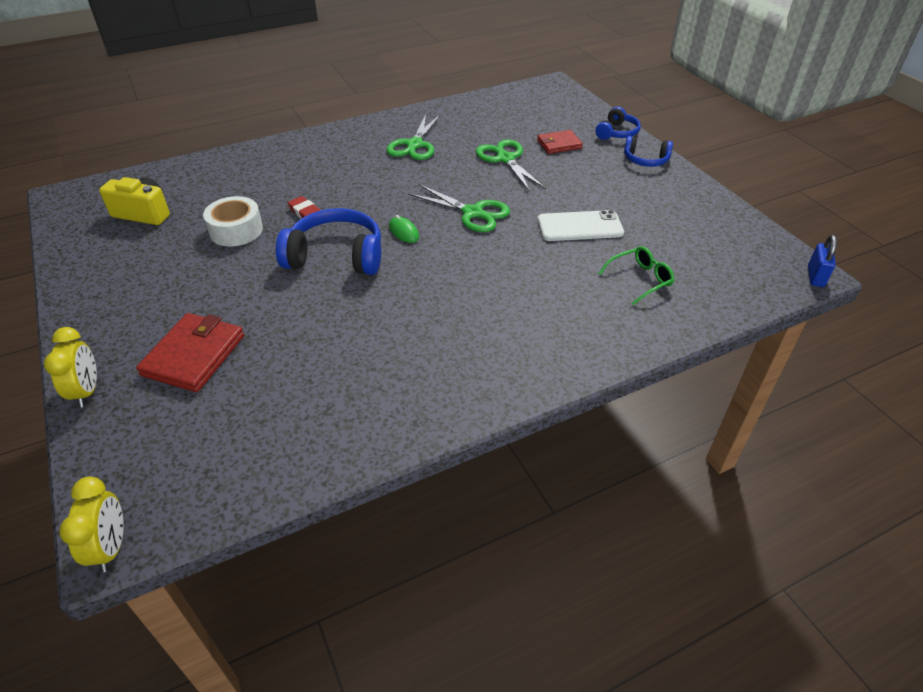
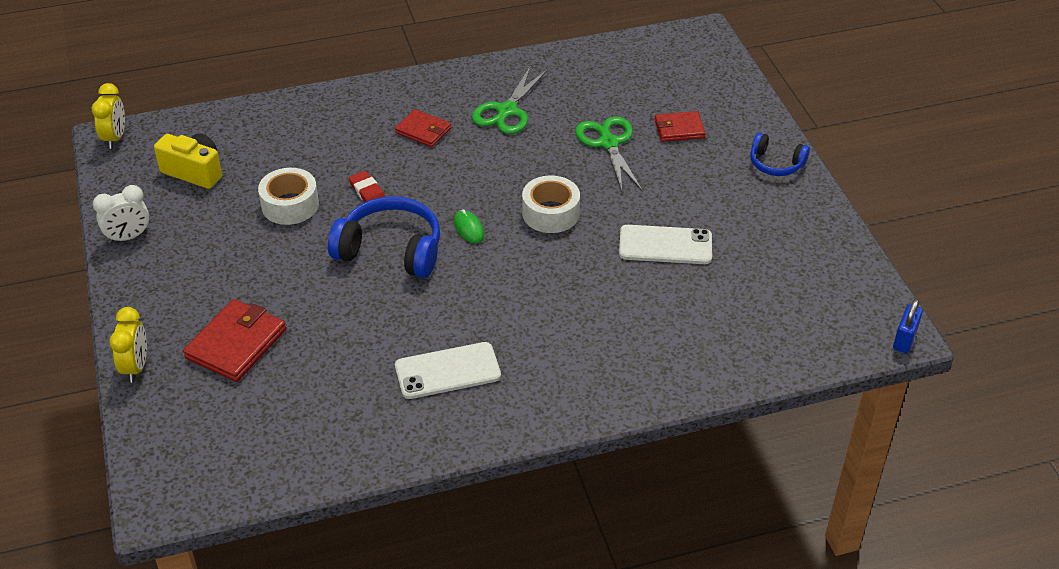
camera: 10 degrees right, 0 degrees up
(80, 272) = (128, 237): none -> white clock
(111, 547) = (156, 510): yellow clock -> yellow clock (115, 138)
(347, 164) = (423, 131): none -> red wallet
(413, 354) = (447, 371): none -> white phone
(473, 213) = (550, 213): green scissors -> white tape
(616, 133) = (756, 119): blue headphones -> none
(640, 279) = (708, 318): green glasses -> none

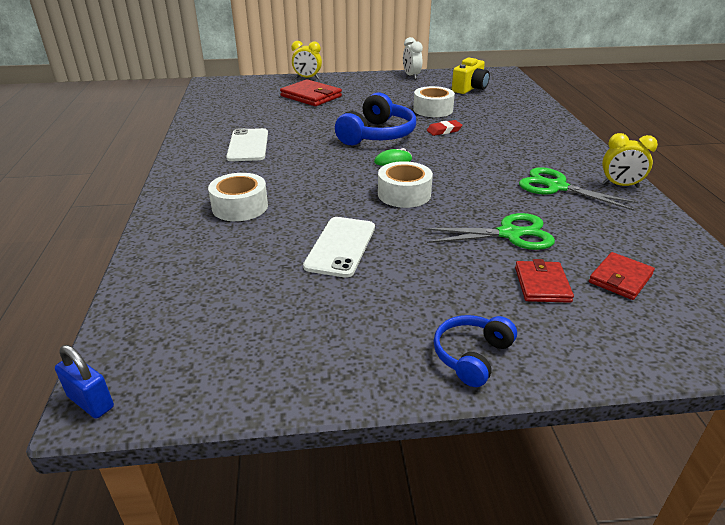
camera: 100 degrees right, 10 degrees down
(115, 138) = (503, 73): yellow clock -> yellow clock (620, 185)
(423, 131) = (521, 152): red wallet -> red wallet (620, 278)
(614, 334) = (240, 207): none -> white tape

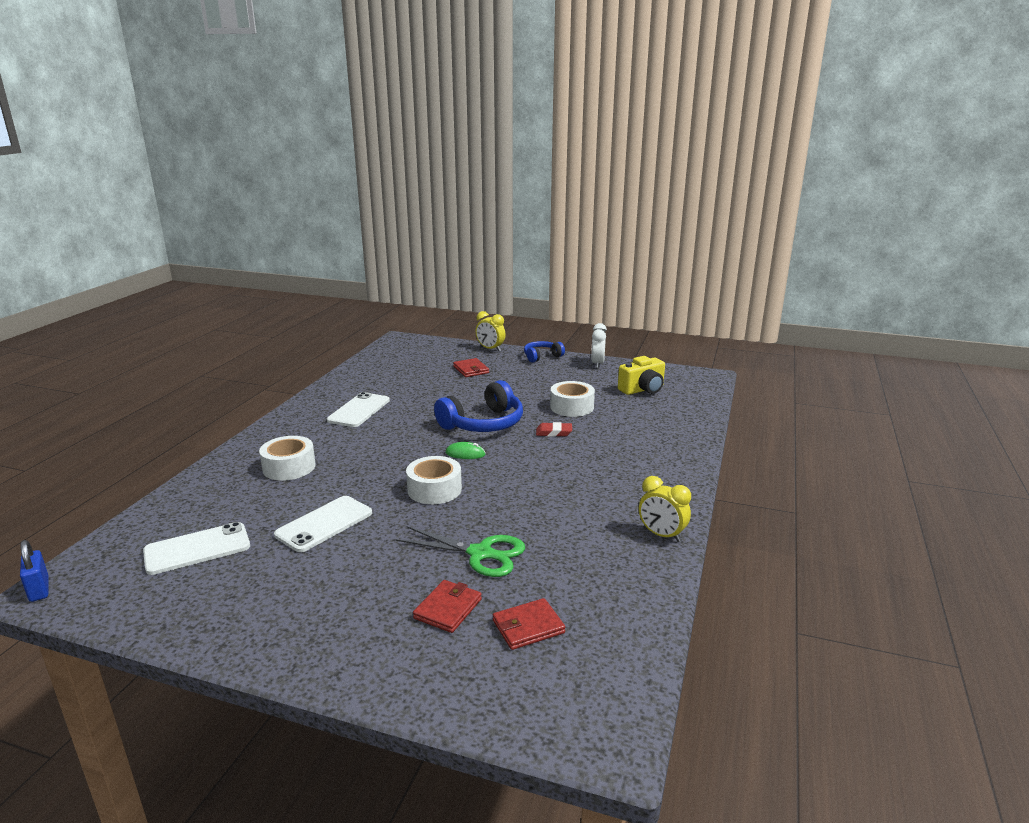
camera: 25 degrees right, 10 degrees down
(237, 304) = (197, 549): none -> white phone
(311, 96) = (471, 370): red wallet -> red wallet, size x0.64
(472, 356) = (312, 648): blue headphones -> blue headphones (542, 357)
(556, 187) = (590, 519): green scissors -> none

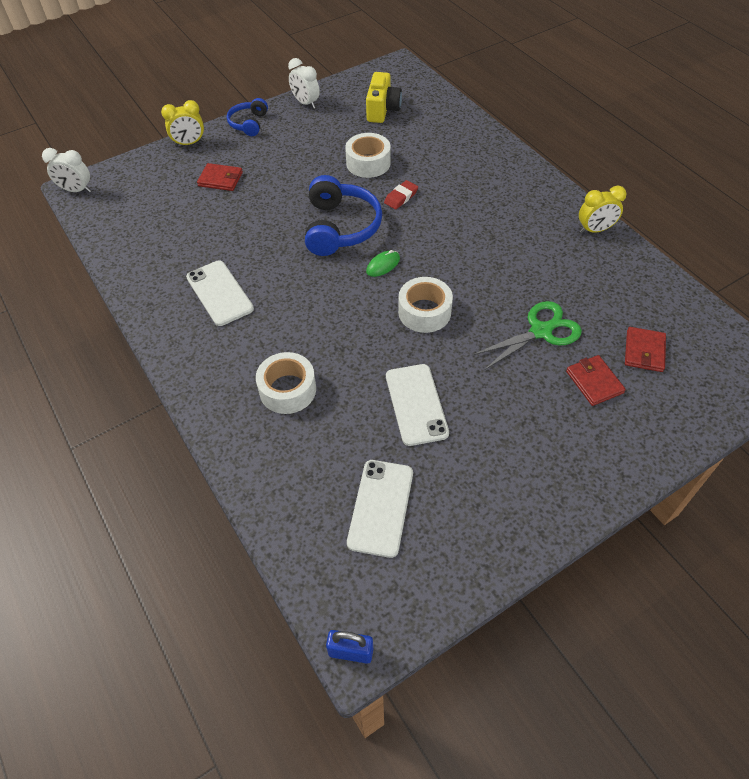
camera: 50 degrees left, 30 degrees up
(397, 339) = (76, 190): none -> white clock

